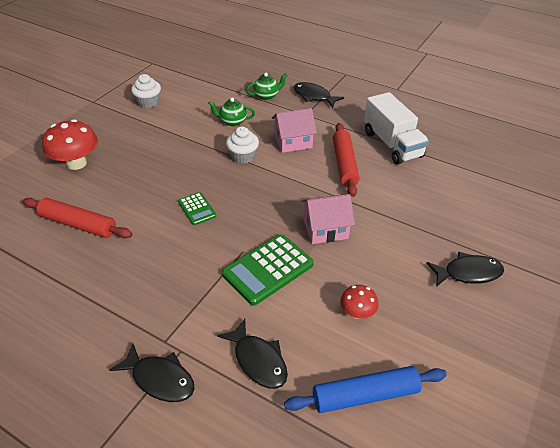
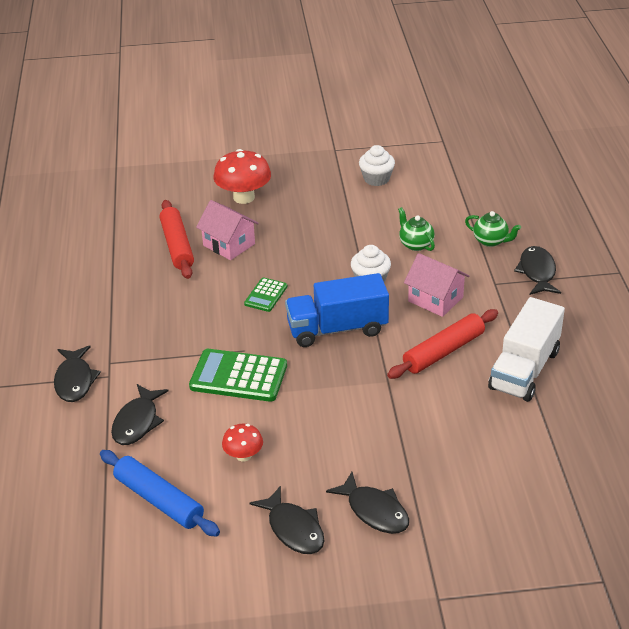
camera: 55 degrees right, 5 degrees down
(273, 195) = (337, 329): none -> blue truck
(325, 229) = (328, 386): pink house -> pink house (229, 244)
(457, 325) = (293, 529): none -> black fish

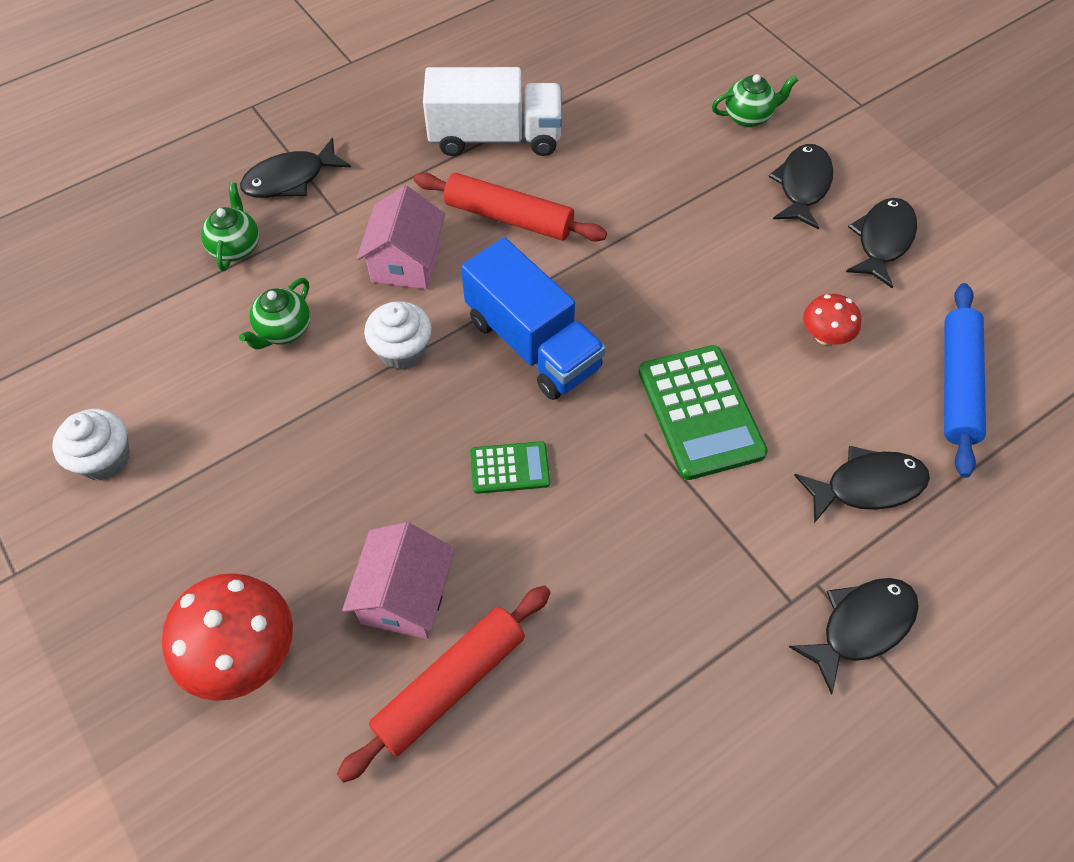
camera: 120 degrees left, 20 degrees up
(466, 515) = (748, 117): none -> green teapot

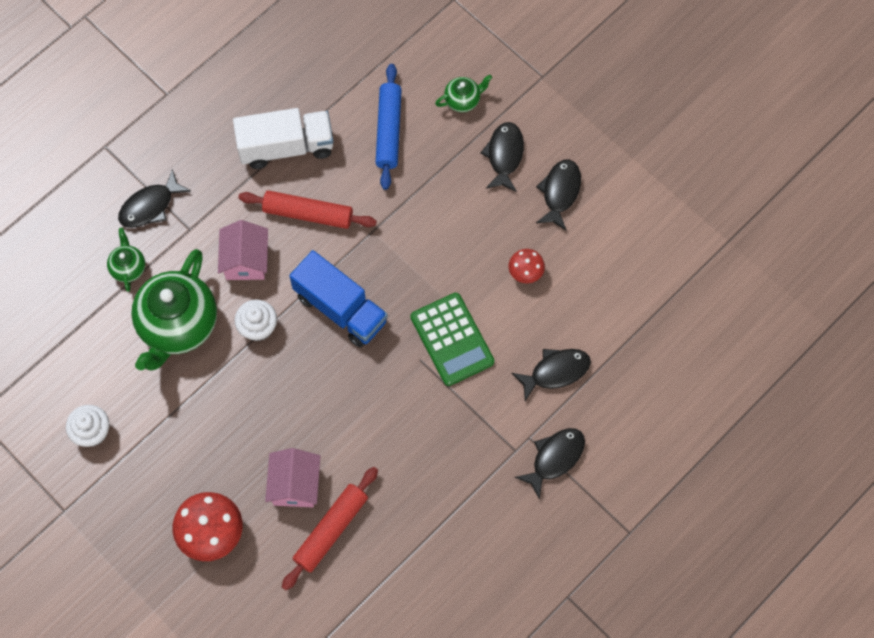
camera: 10 degrees left, 10 degrees up
(284, 330) = (178, 325): green teapot -> green teapot, size x2.19
(509, 468) = (341, 396): green calculator -> none
(957, 384) = (608, 294): blue rolling pin -> blue rolling pin (388, 130)

